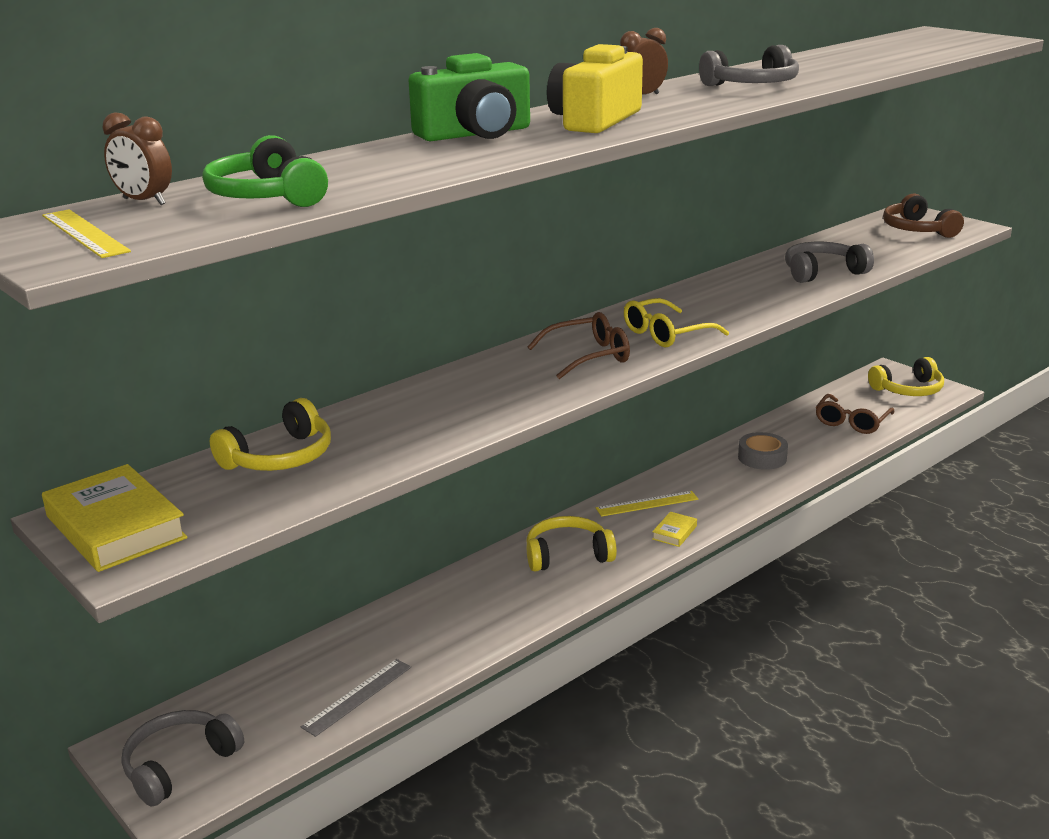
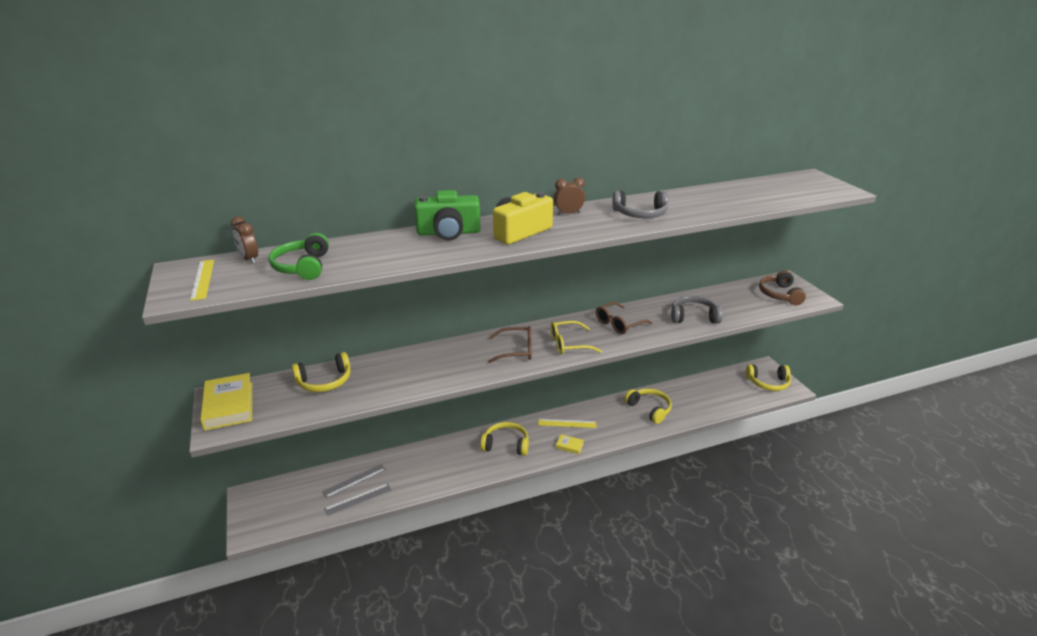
camera: 20 degrees right, 5 degrees up
(179, 765) = (263, 512): grey headphones -> none
(329, 671) = (354, 481): none -> grey ruler
(674, 532) = (569, 446): yellow book -> yellow book turned 60 degrees clockwise
(762, 457) = (649, 409): grey tape -> yellow headphones
(851, 422) = (717, 397): brown glasses -> brown glasses (619, 324)

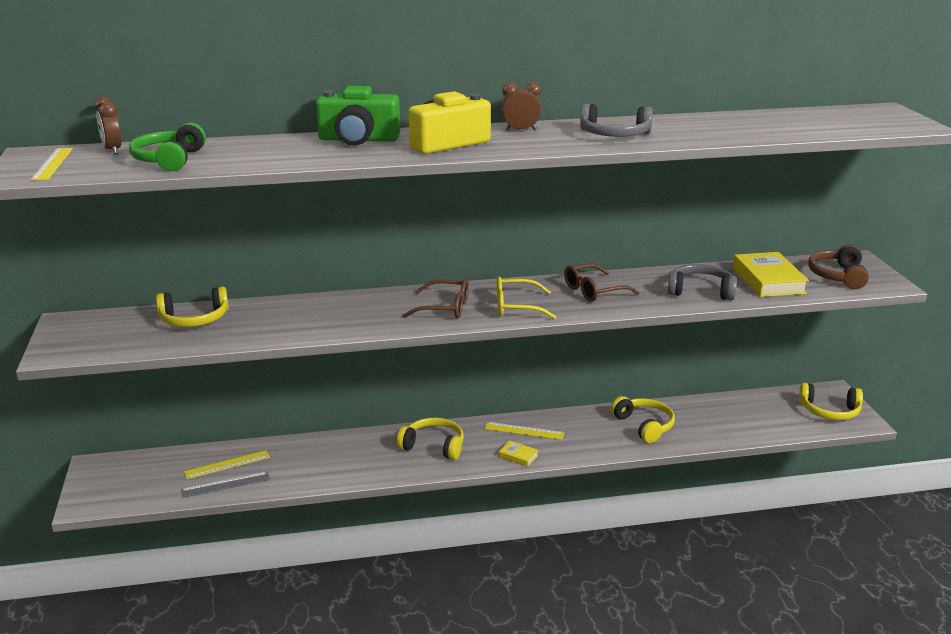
camera: 10 degrees right, 5 degrees down
(229, 405) = (74, 333): yellow book -> yellow book (768, 280)
(354, 481) = (227, 465): grey ruler -> yellow ruler

